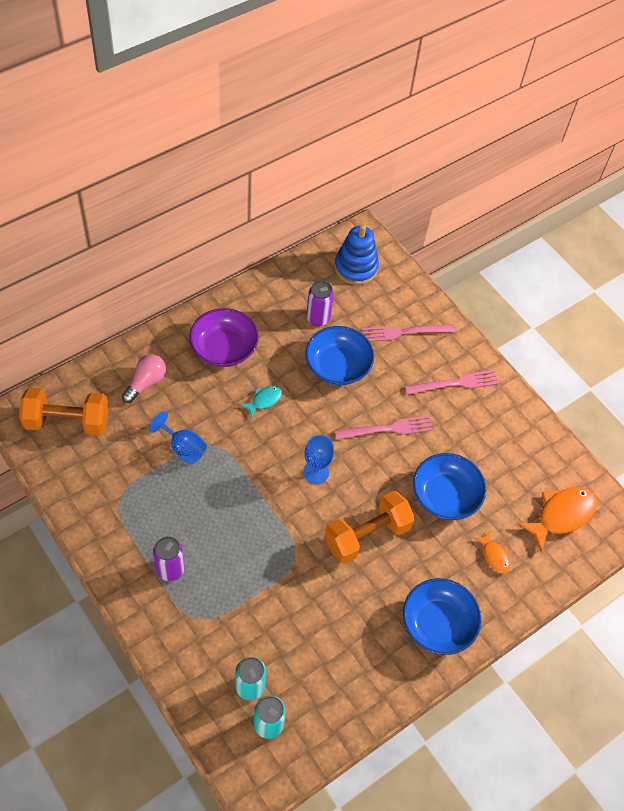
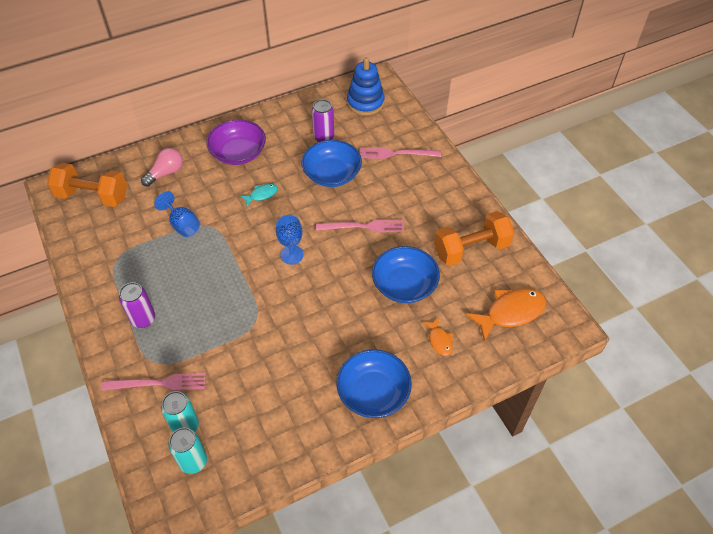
camera: 15 degrees right, 5 degrees down
(367, 535) = (325, 310): orange dumbbell -> orange dumbbell (471, 249)
(455, 383) = (432, 196): pink fork -> pink fork (158, 383)

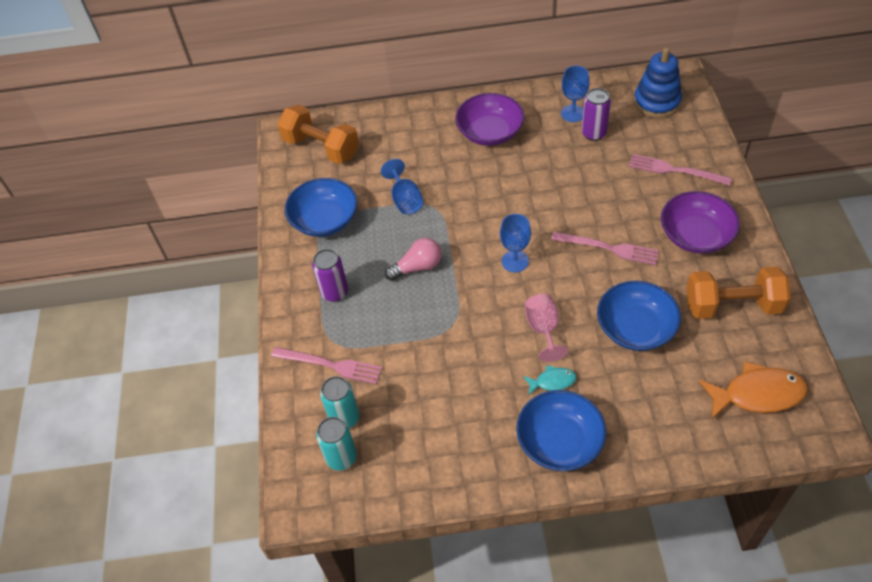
camera: 25 degrees right, 0 degrees up
(166, 173) = (404, 138): pink light bulb -> pink light bulb (417, 267)
(261, 195) = (501, 185): turquoise fish -> turquoise fish (552, 381)
(302, 124) = (573, 113): none -> blue goblet
(332, 174) = (590, 179): blue bowl -> blue bowl (324, 220)
(332, 305) = (543, 329): none -> pink goblet
(427, 201) = (696, 235): none -> purple bowl
(439, 340) = (657, 403): orange fish -> none

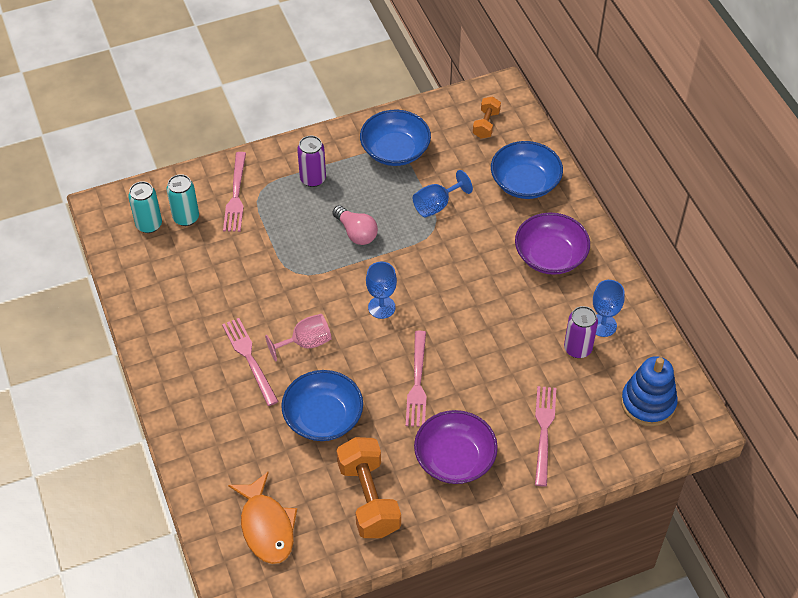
camera: 70 degrees right, 0 degrees up
(321, 147) = (486, 124): orange dumbbell -> orange dumbbell, size x0.54
(552, 381) = (249, 359): turquoise fish -> pink fork
(559, 441) = (189, 373): blue bowl -> blue bowl (525, 182)

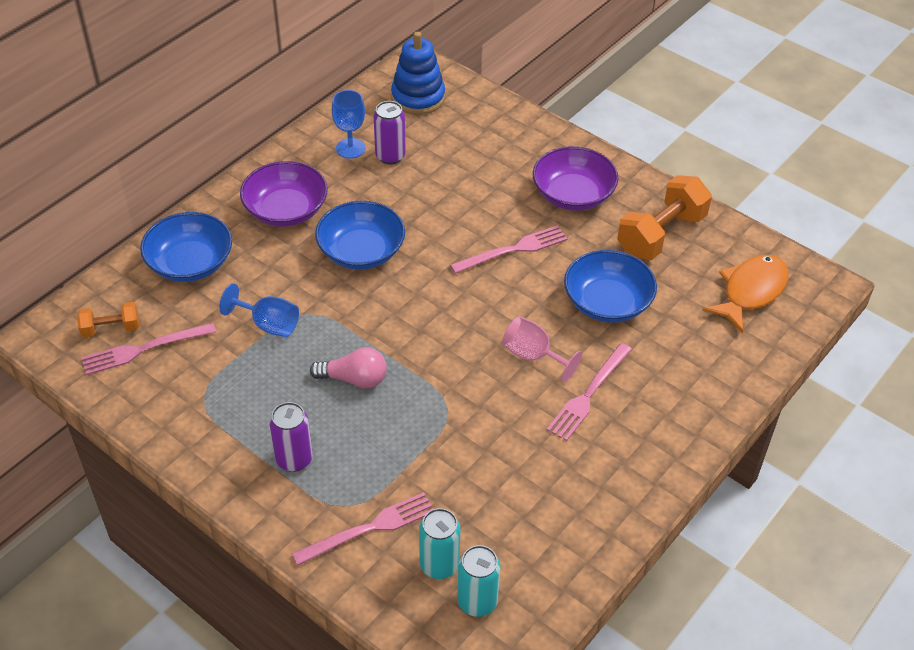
camera: 120 degrees left, 5 degrees down
(356, 232) = (354, 379): pink light bulb -> pink light bulb turned 75 degrees clockwise
(381, 307) = (442, 313): blue goblet -> none
(395, 150) = (200, 397): blue bowl -> blue bowl (361, 251)
(544, 431) = (498, 149): pink fork -> pink fork (144, 349)

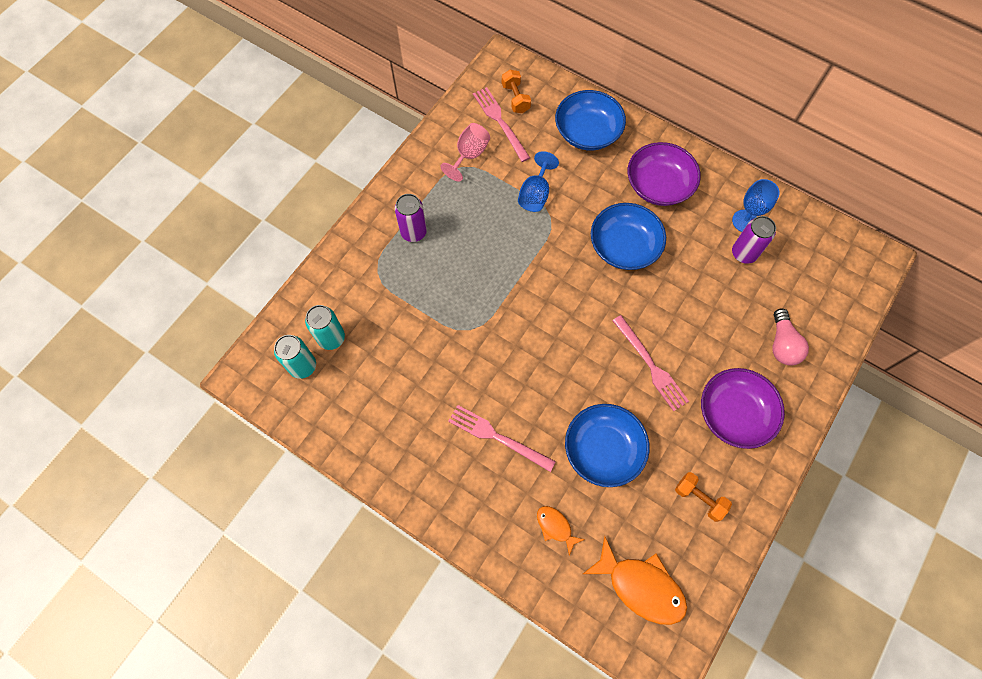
camera: 85 degrees right, 20 degrees up
(354, 379) = (490, 260): pink light bulb -> pink light bulb (782, 344)
(369, 529) = (358, 288): pink fork -> none
(418, 97) = (830, 266): blue stacking toy -> none
(533, 355) = (532, 390): pink goblet -> pink goblet (469, 155)
(661, 234) = (699, 498): orange dumbbell -> orange dumbbell, size x0.54
(692, 353) = (555, 527): none -> orange fish

